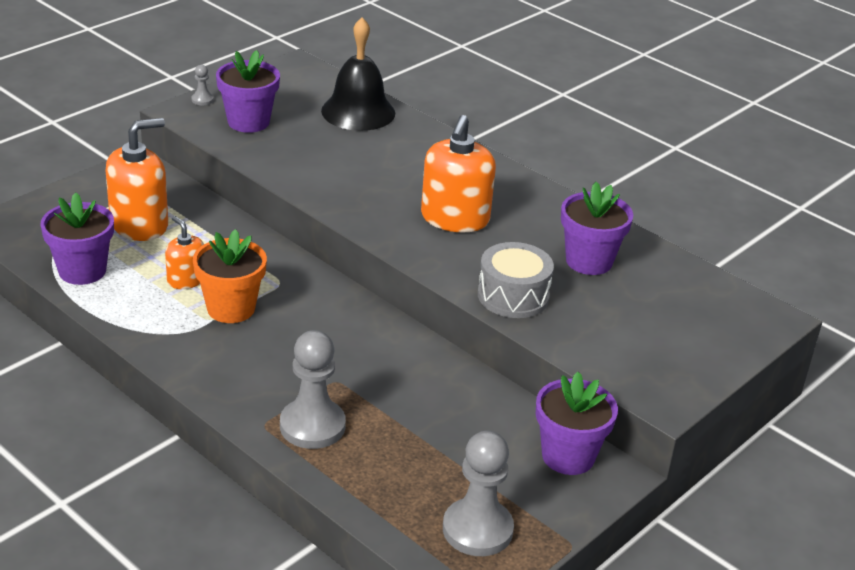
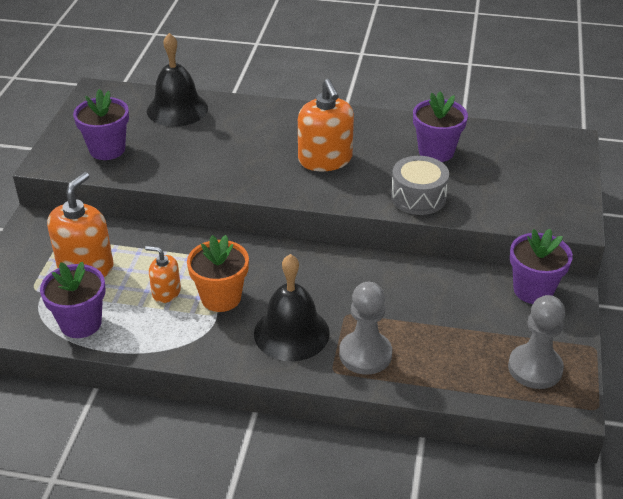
camera: 30 degrees left, 5 degrees up
(202, 100) = (53, 147): grey pawn -> none
(262, 371) = (291, 333): none -> black bell

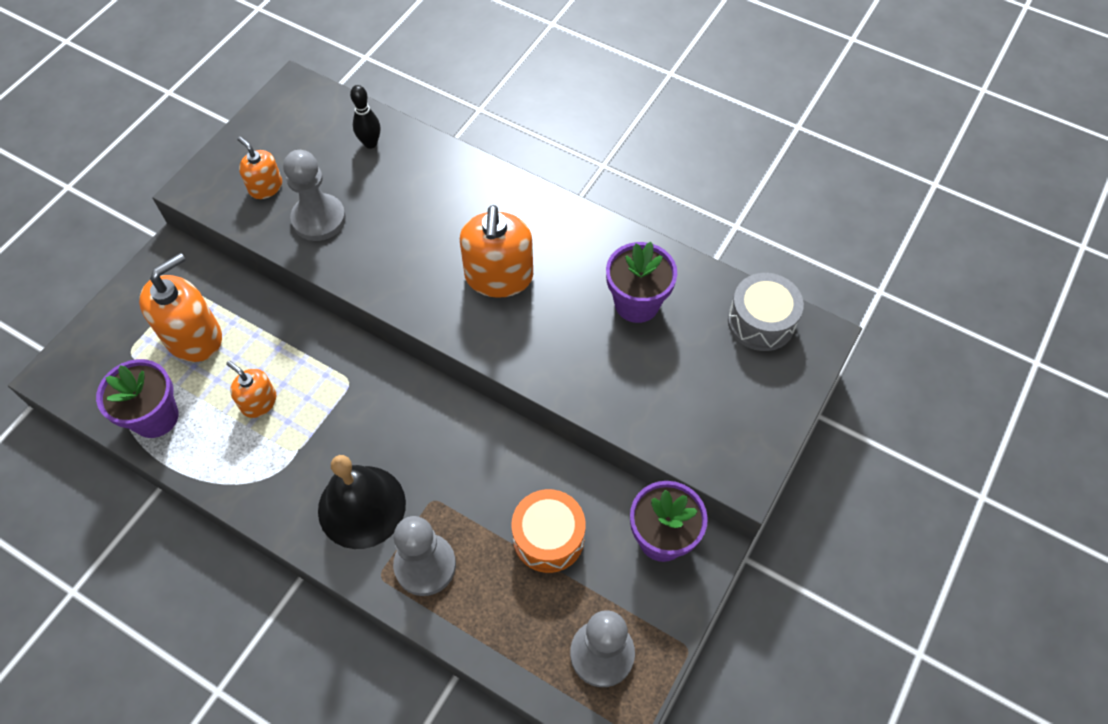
camera: 20 degrees right, 20 degrees up
(107, 149) = (265, 187): purple flower pot -> orange soap dispenser
(163, 158) = (319, 219): none -> grey pawn
(177, 109) = (370, 143): black bell -> black bowling pin
(221, 298) = (311, 430): orange flower pot -> none
(418, 197) = (577, 372): grey drum -> grey drum (761, 322)
(450, 312) = (548, 537): none -> orange drum

